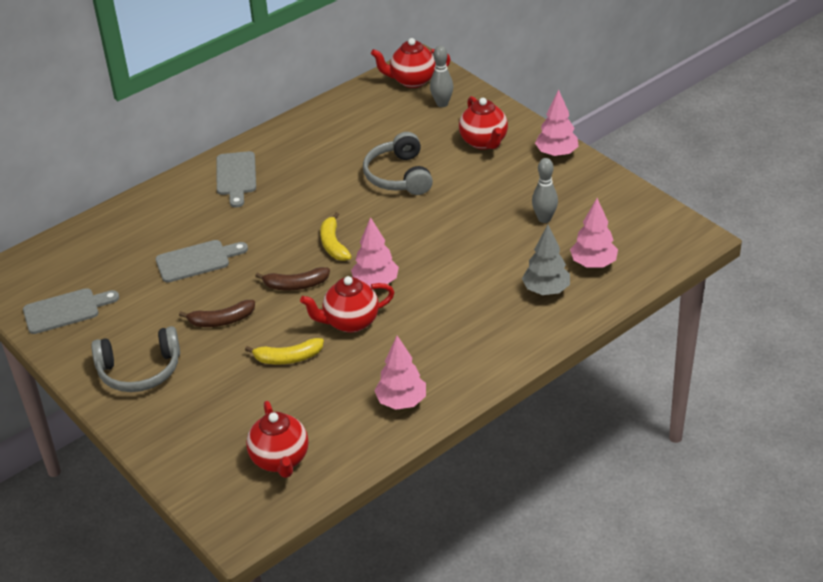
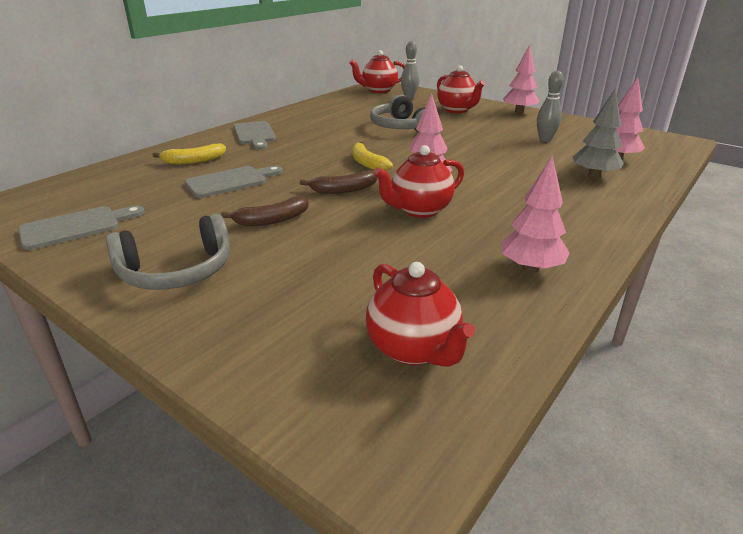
camera: 15 degrees left, 10 degrees down
(288, 358) = (366, 243): yellow banana -> yellow banana (194, 161)

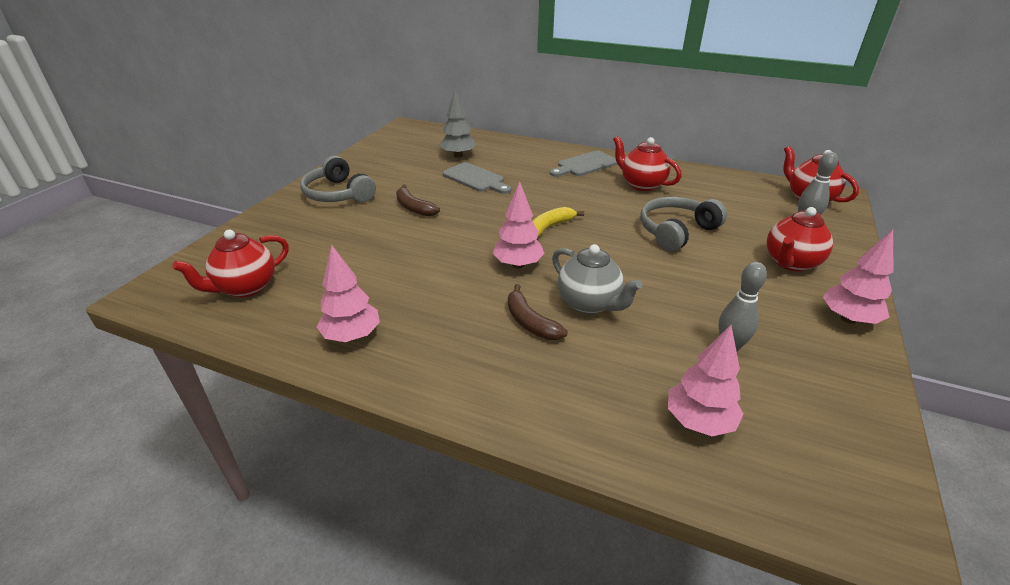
camera: 75 degrees right, 5 degrees up
(76, 227) = (388, 153): grey cutting board -> none
(194, 161) = (508, 157): yellow banana -> none
(344, 190) = (481, 226): brown banana -> brown banana (530, 322)
(419, 210) = (453, 268): red teapot -> red teapot (641, 184)
(492, 166) = (589, 303): none -> grey teapot
(594, 176) = (609, 391): grey tree -> grey tree (458, 155)

